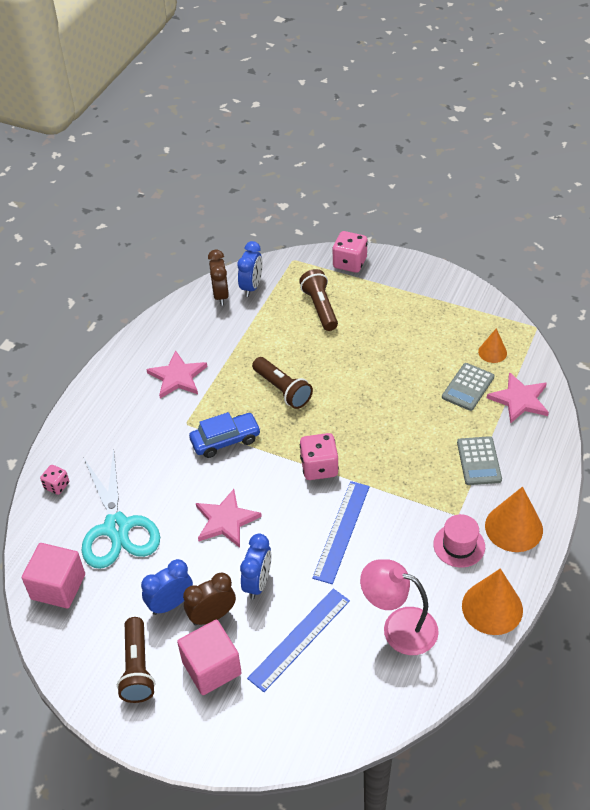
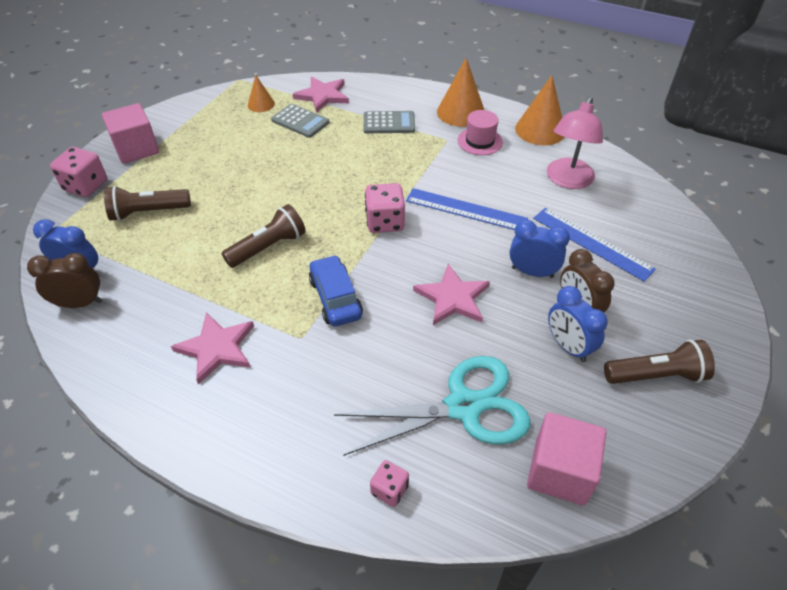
camera: 90 degrees left, 0 degrees up
(211, 668) = (639, 309): pink cube -> pink cube (136, 149)

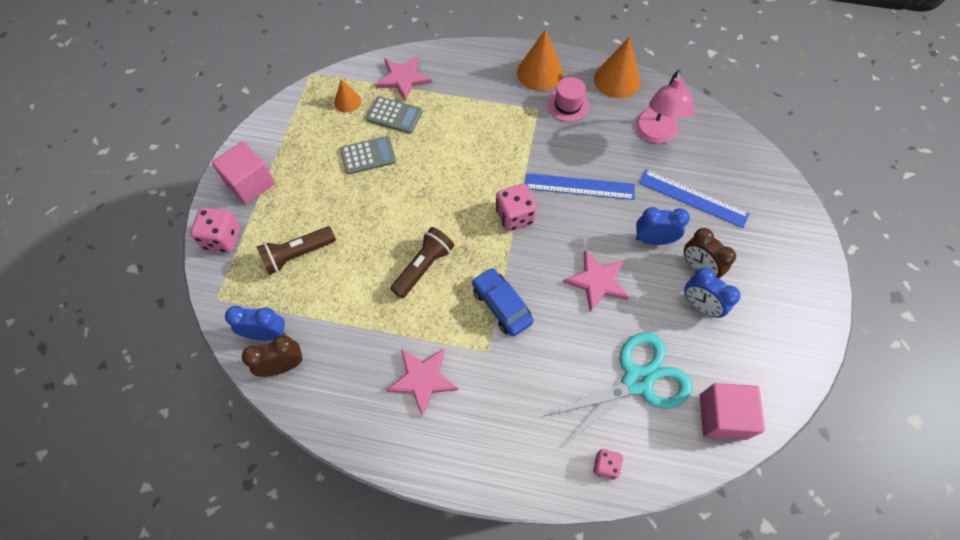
camera: 15 degrees left, 15 degrees up
(389, 123) = (478, 100): grey calculator -> grey calculator (368, 155)
(656, 375) = (771, 315): brown flashlight -> none

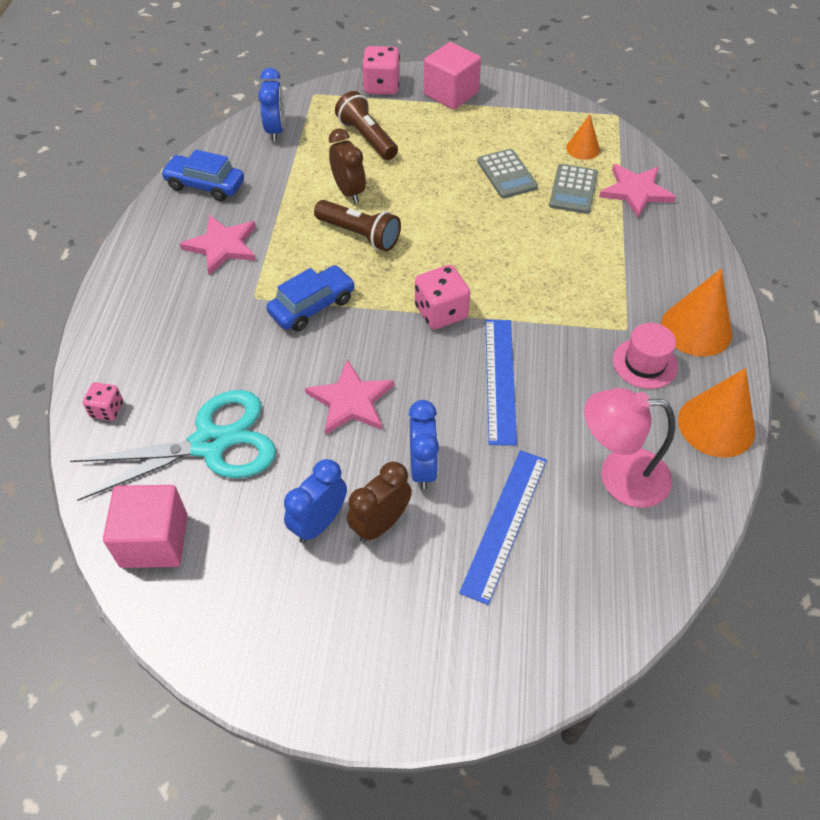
camera: 85 degrees right, 10 degrees down
(283, 366) = (241, 146): brown clock -> brown clock (349, 191)
(336, 399) = (205, 185): none -> blue car
(637, 381) = (210, 443): turquoise scissors -> turquoise scissors turned 75 degrees counterclockwise

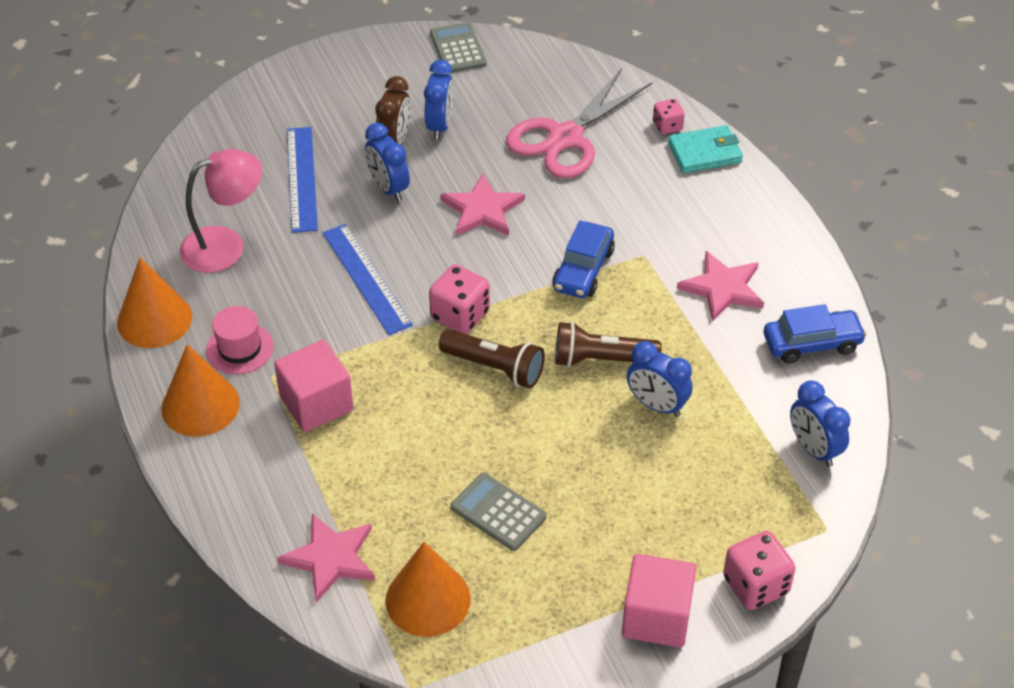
camera: 150 degrees right, 5 degrees down
(107, 365) = (704, 152): none -> turquoise wallet
(154, 540) = (545, 73): pink cube -> pink cube (316, 403)
(210, 443) = (566, 138): turquoise scissors -> pink scissors
(349, 191) = (656, 405): brown clock -> blue clock
(367, 138) = (700, 489): brown flashlight -> brown flashlight (495, 367)
(573, 189) = (407, 526): grey calculator -> grey calculator (458, 49)
(583, 148) = (428, 599): orange cone -> orange cone, size x1.76

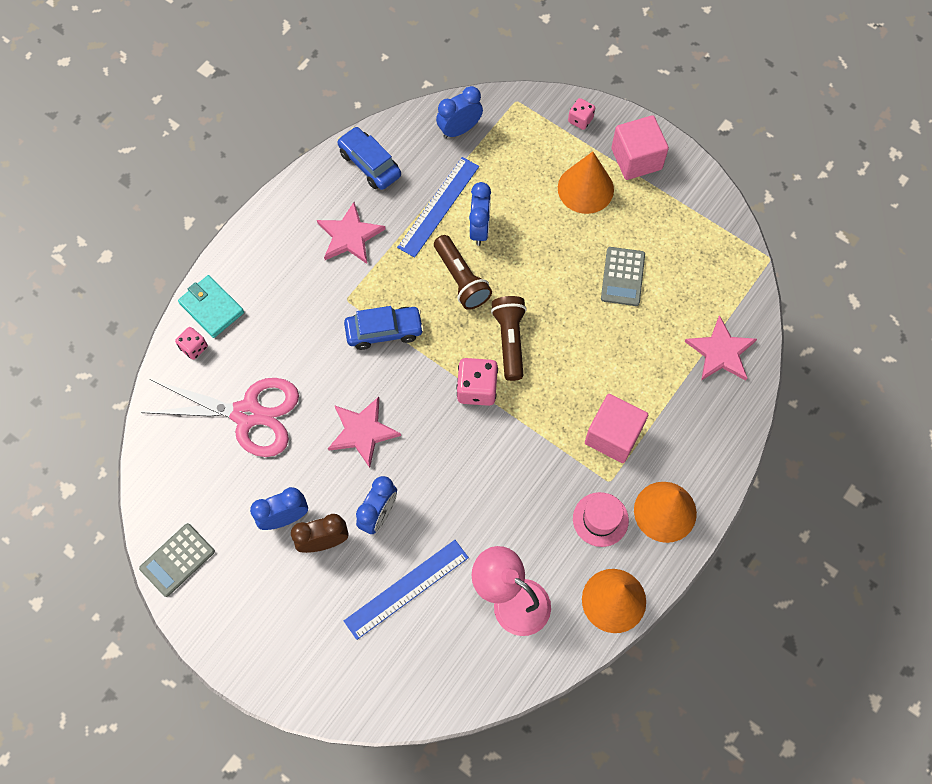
camera: 120 degrees left, 20 degrees up
(366, 278) = (481, 473): blue ruler -> blue ruler (439, 206)
(428, 599) = (709, 281): orange cone -> orange cone (585, 188)
(755, 585) = (580, 120): pink dice -> pink dice, size x0.59
(813, 449) = (459, 129): blue clock -> blue clock turned 150 degrees counterclockwise

